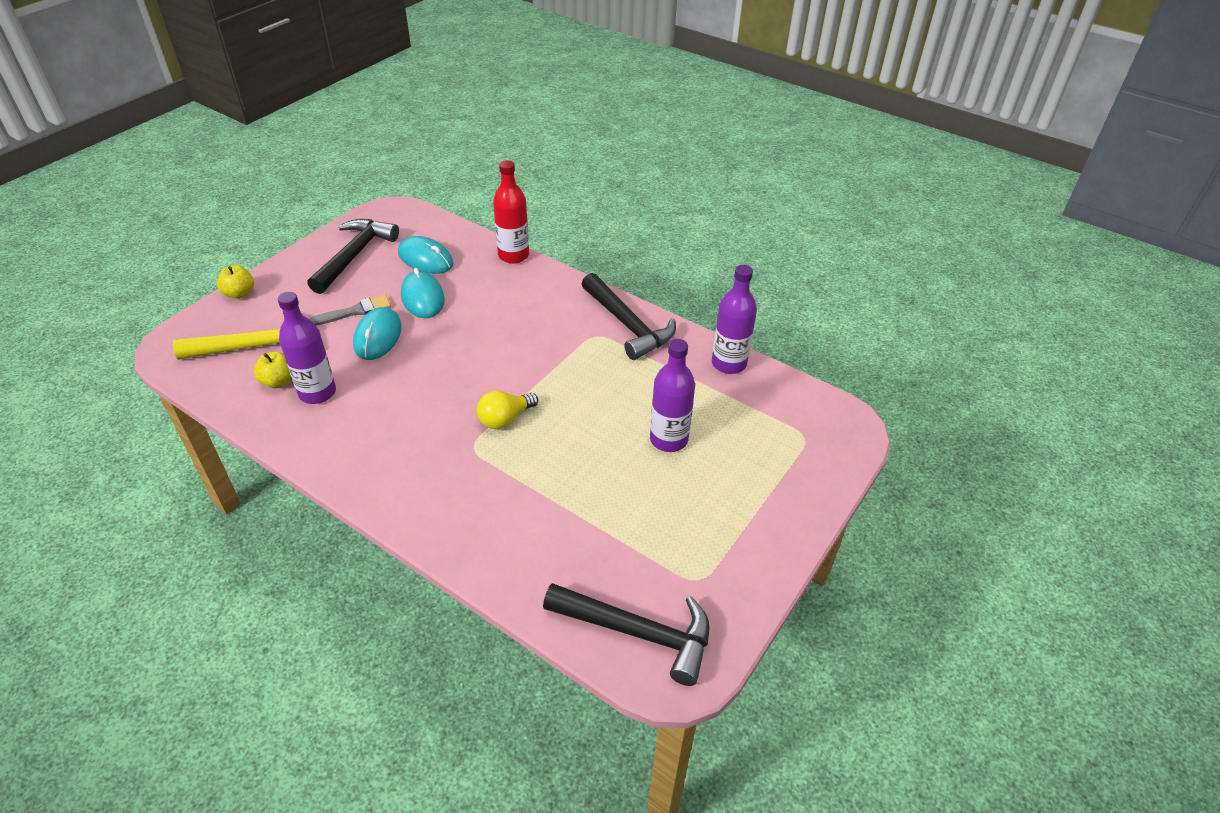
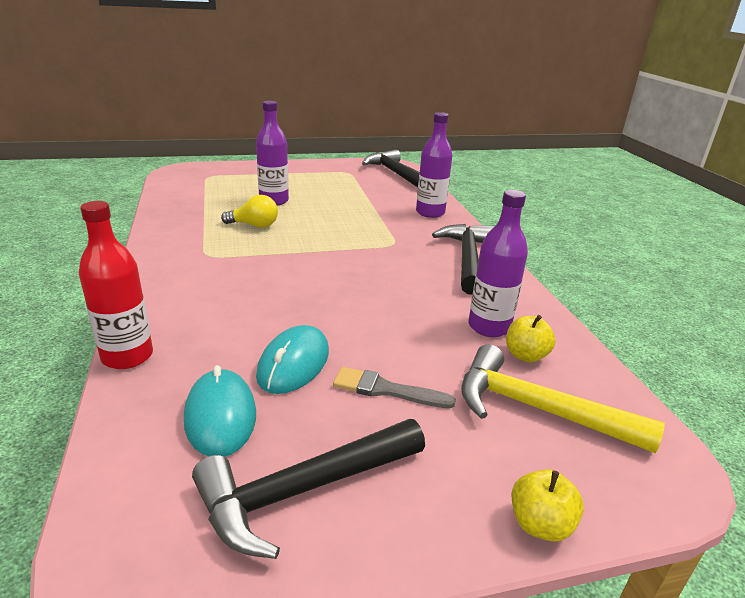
camera: 140 degrees left, 15 degrees down
(378, 336) = (387, 347): turquoise mouse -> none
(505, 419) = (353, 246): yellow light bulb -> yellow light bulb (254, 225)
(628, 325) = (173, 250): black hammer -> black hammer (467, 259)
(729, 363) = (168, 207): purple bottle -> purple bottle (430, 213)

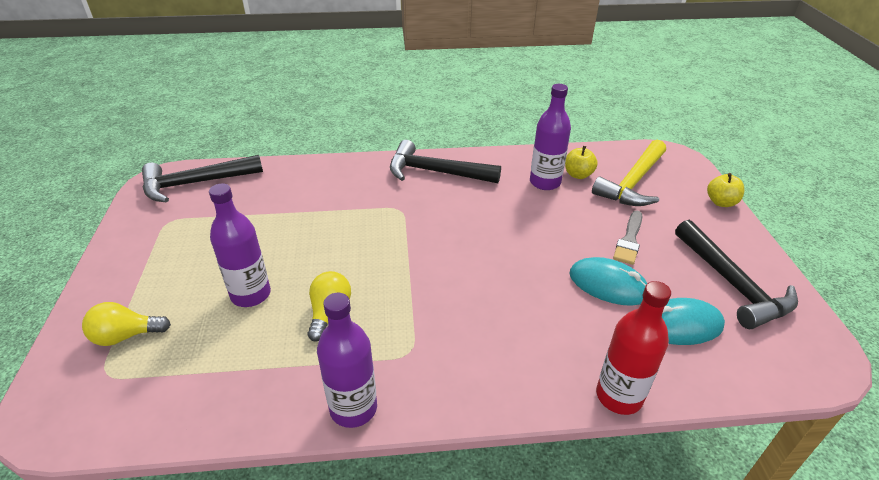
camera: 80 degrees left, 10 degrees up
(238, 176) = (126, 336): none -> yellow light bulb
(430, 213) = (328, 176): purple bottle -> purple bottle (353, 408)

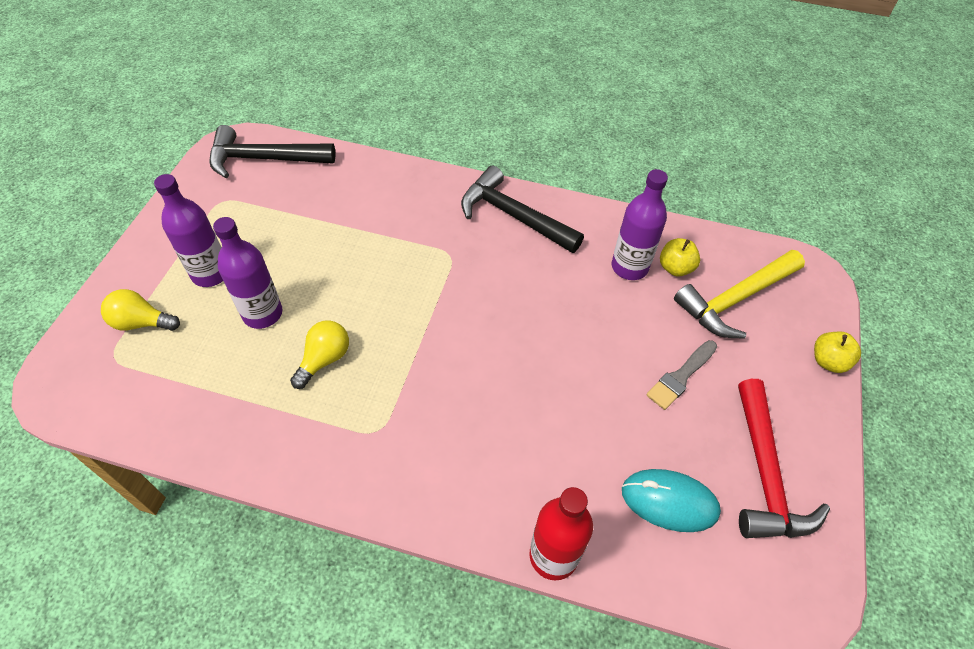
camera: 20 degrees right, 15 degrees up
(353, 408) = (300, 471): purple bottle -> purple bottle (211, 273)
(608, 285) = (621, 425): turquoise mouse -> none
(732, 283) = (765, 473): black hammer -> red hammer

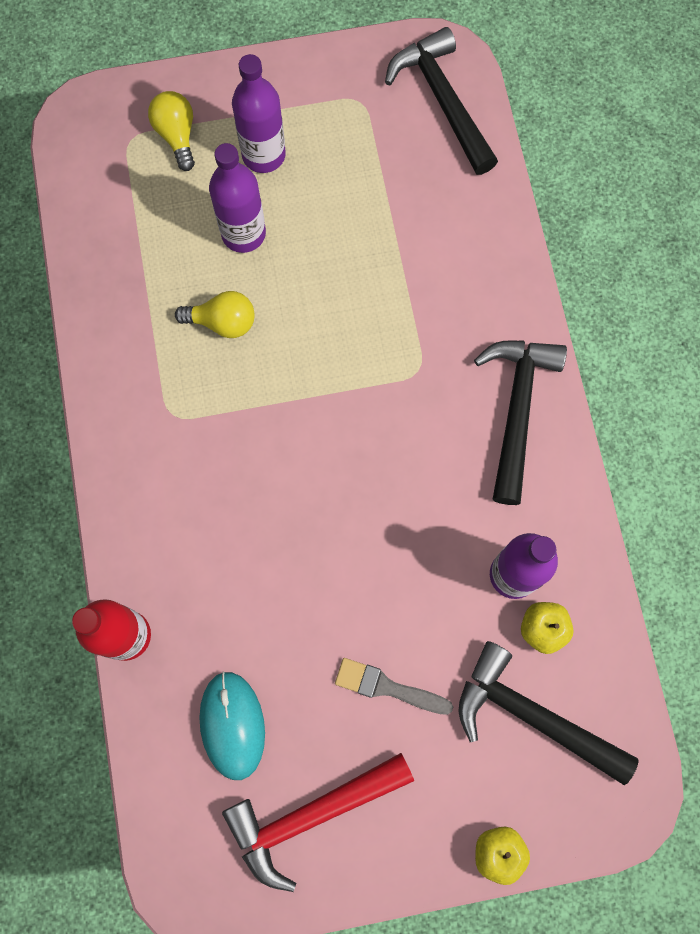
camera: 65 degrees right, 20 degrees up
(735, 299) = (532, 716): yellow hammer -> black hammer

